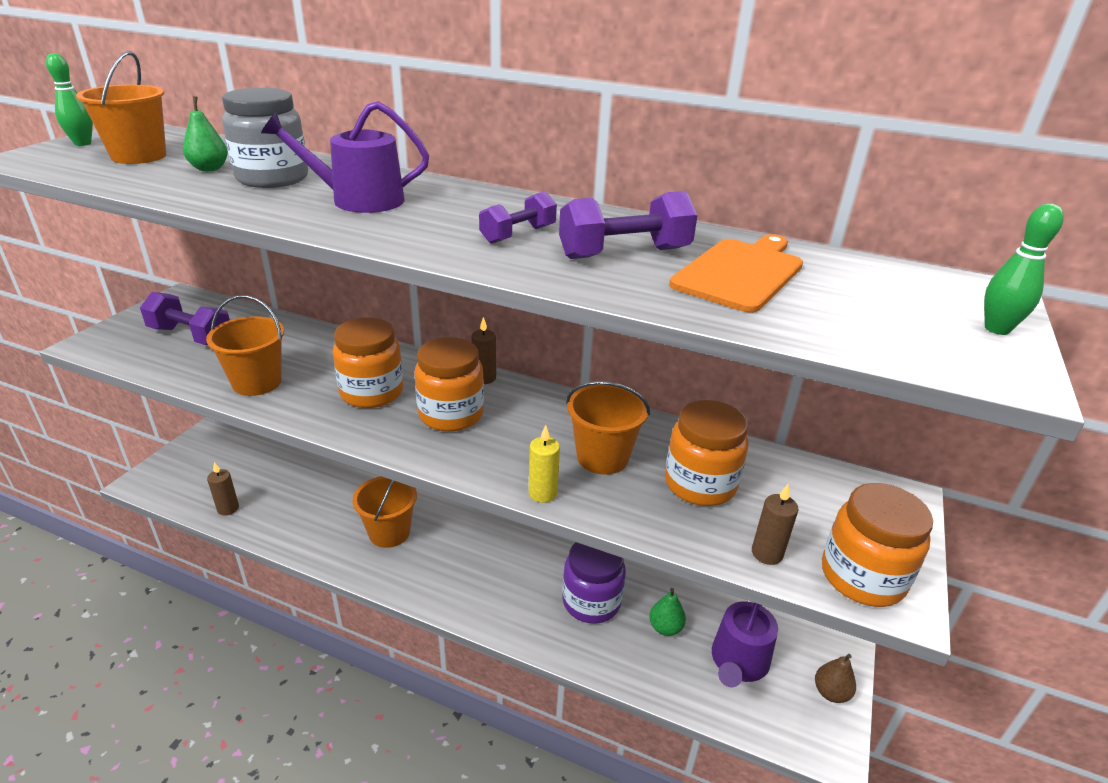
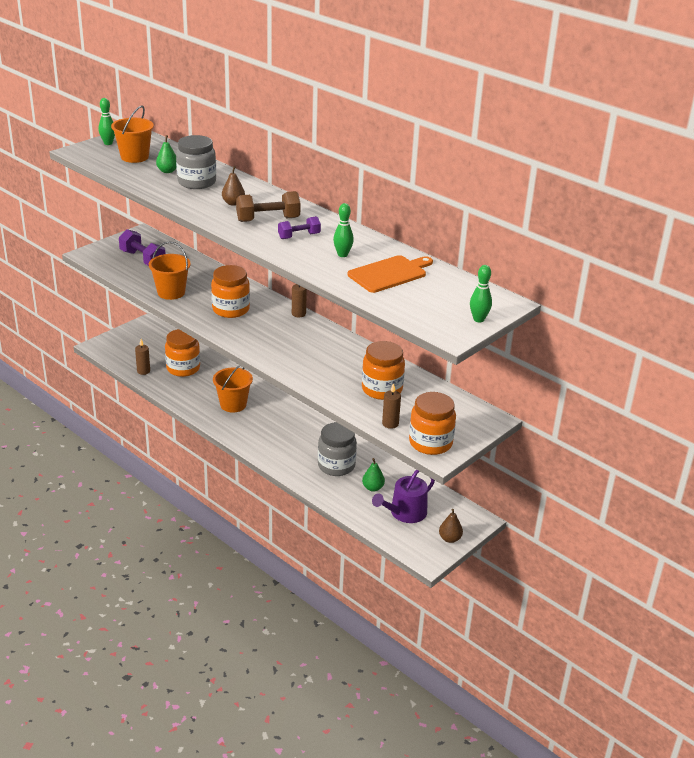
camera: 20 degrees right, 0 degrees up
(358, 200) = (233, 203): purple watering can -> brown pear
(440, 216) = (268, 219): none -> brown dumbbell
(451, 414) = (268, 329): orange jar -> orange jar (183, 368)
(542, 493) = (294, 375): yellow candle -> none
(591, 601) = (336, 466): purple jar -> grey jar
(602, 457) = (338, 366): orange bucket -> none
(624, 253) = (342, 255): purple dumbbell -> green bowling pin

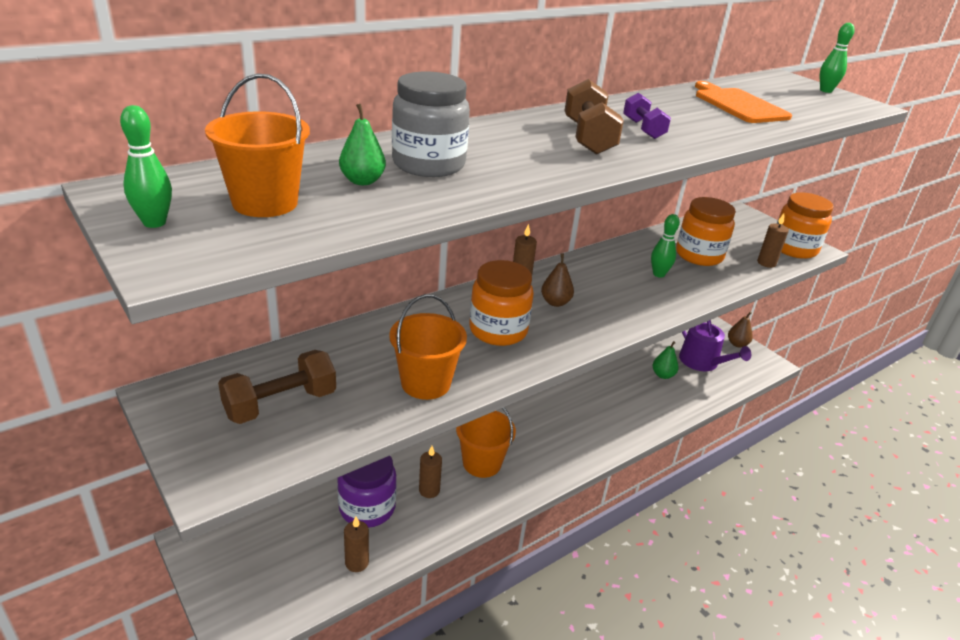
camera: 80 degrees left, 0 degrees up
(143, 259) = (280, 404): purple dumbbell -> brown dumbbell
(183, 368) = (367, 508): orange jar -> purple jar
(203, 387) = (429, 490): none -> brown candle
(233, 203) = (525, 150): brown pear -> brown pear (555, 302)
(336, 466) = (623, 393): grey jar -> none
(342, 255) = (694, 116): green bowling pin -> green bowling pin (658, 274)

